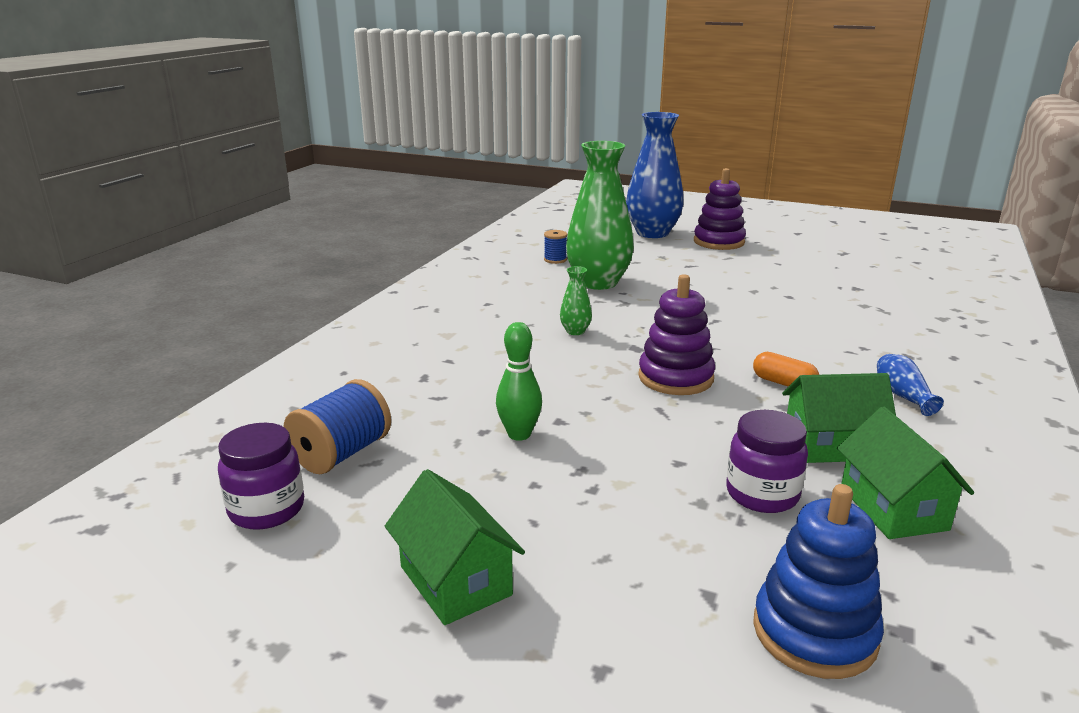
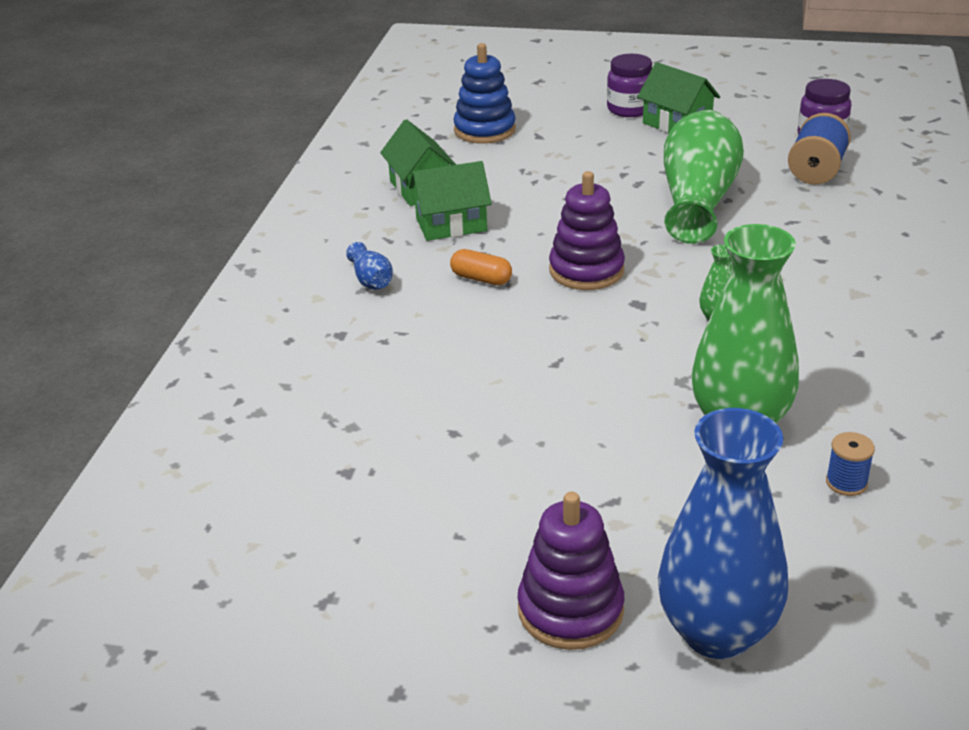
camera: 170 degrees right, 10 degrees up
(519, 434) = (698, 200): green bowling pin -> green vase
(762, 494) = (507, 185): purple jar -> purple jar (629, 109)

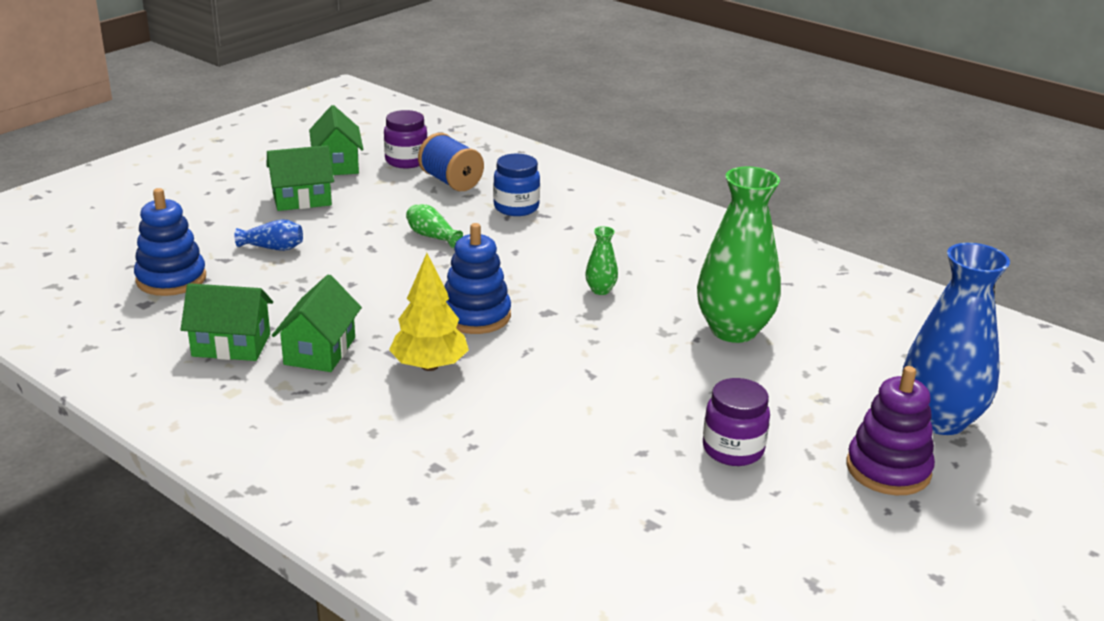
camera: 65 degrees left, 5 degrees down
(371, 280) = (362, 422): blue vase -> blue vase (273, 248)
(481, 279) = (429, 366): orange capsule -> yellow tree
(586, 270) = (475, 316): purple stacking toy -> blue stacking toy
(629, 109) = (244, 207): purple jar -> purple jar (733, 449)
(698, 200) = (432, 236): green vase -> green vase, size x0.42
(762, 112) = (337, 164): none -> green house
(816, 219) = (516, 207): none -> blue jar
(846, 483) = (824, 319): blue spool -> none

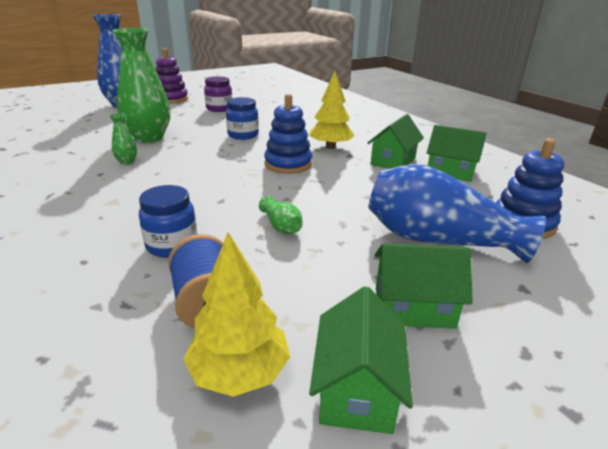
camera: 160 degrees left, 0 degrees up
(273, 248) = (438, 240): blue vase -> blue vase, size x2.39
(406, 161) = (239, 372): purple jar -> yellow tree
(596, 367) = (243, 135): none -> blue jar
(600, 290) = (192, 165): green vase -> green vase (127, 162)

